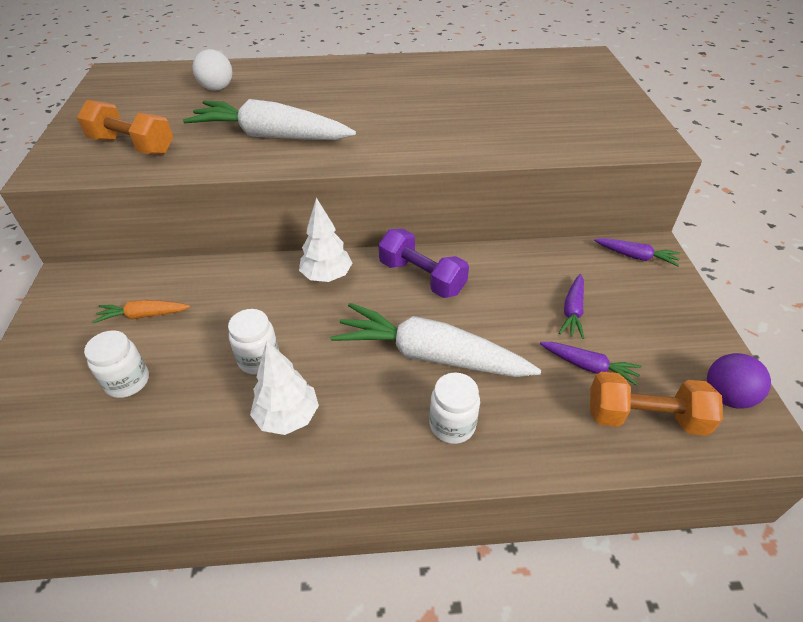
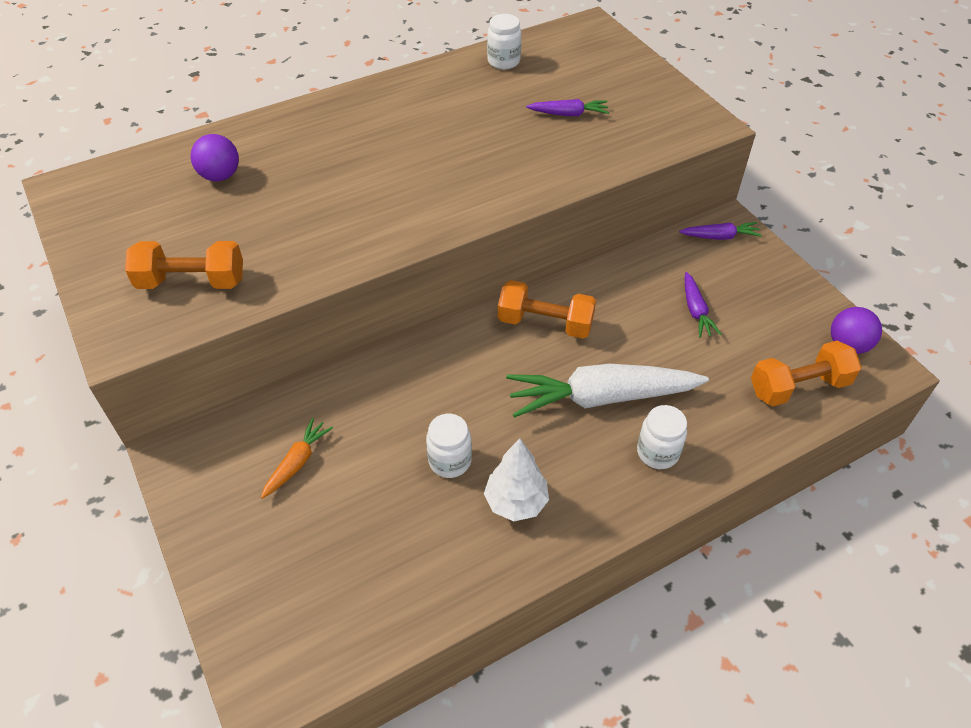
camera: 25 degrees left, 5 degrees up
(127, 382) = (338, 532): white jar -> white jar (503, 61)
(143, 315) = (297, 462): orange carrot -> orange carrot turned 150 degrees clockwise
(217, 88) = (220, 176): white ball -> purple ball
(271, 136) = (338, 223): white carrot -> none
(327, 276) = (454, 354): white tree -> none
(422, 277) = (545, 323): purple dumbbell -> orange dumbbell
(588, 366) = (735, 358): purple carrot -> purple carrot (569, 114)

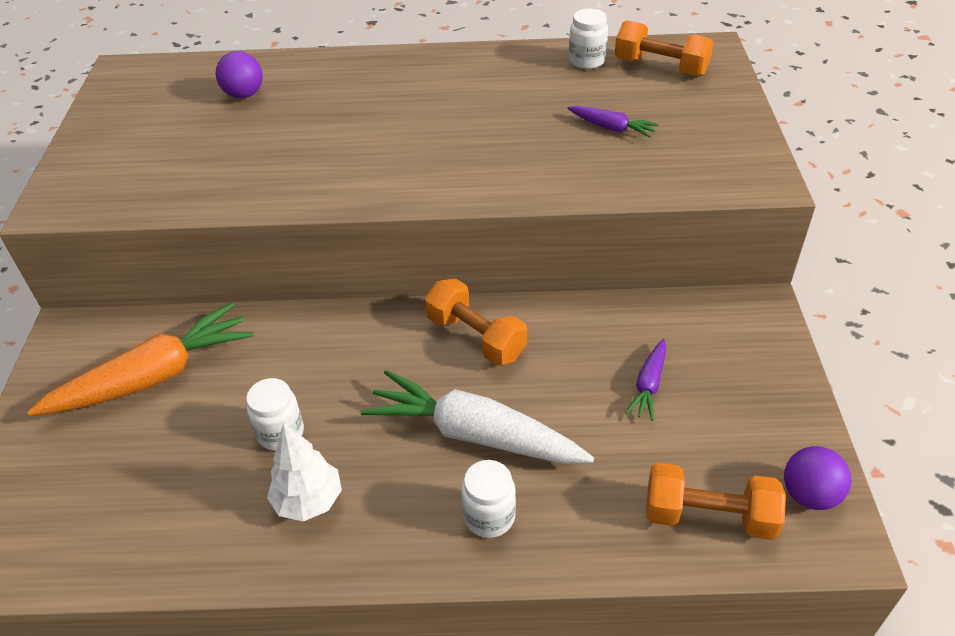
camera: 30 degrees right, 5 degrees down
(192, 282) = (145, 175): orange dumbbell -> orange dumbbell (660, 67)
(297, 462) = (154, 376): orange carrot -> orange carrot, size x2.10
(720, 237) = (738, 316): purple carrot -> none

